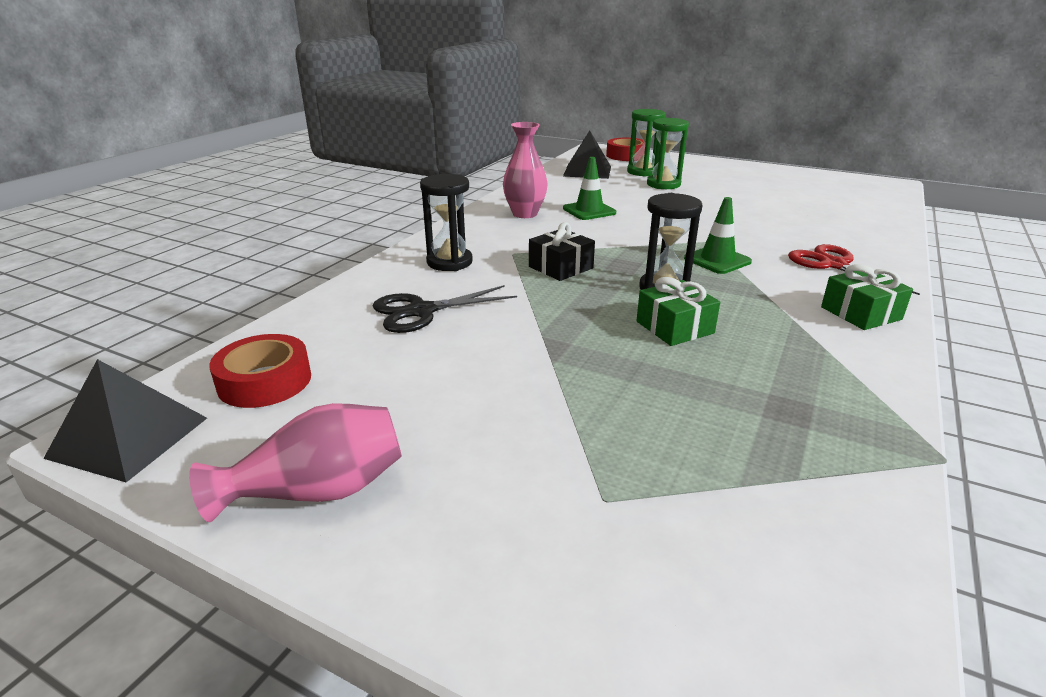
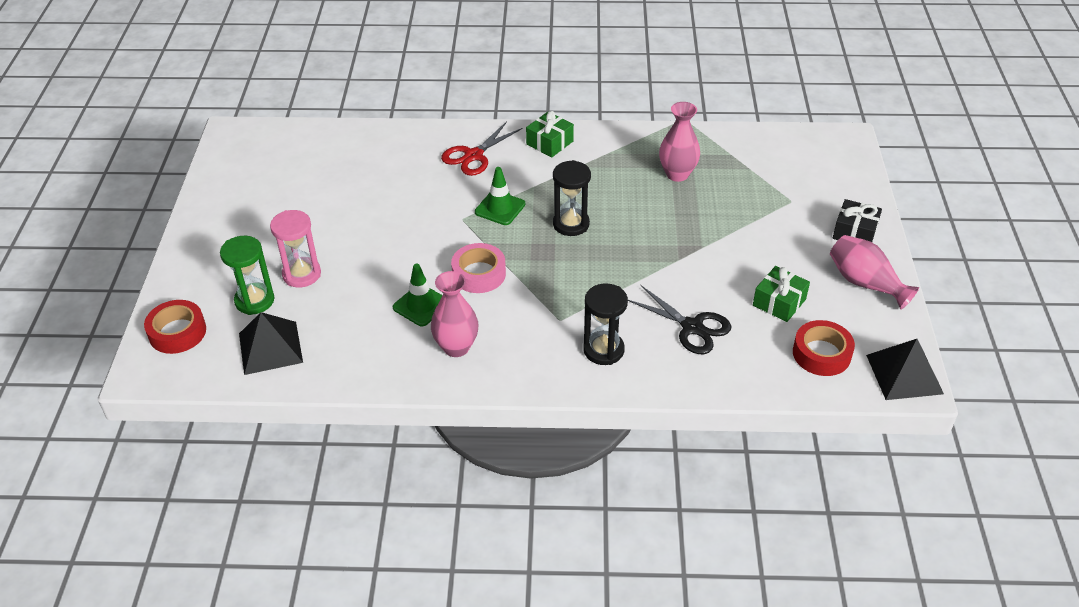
camera: 115 degrees left, 15 degrees up
(561, 267) = (569, 283): black gift -> black gift (854, 232)
(612, 235) = (479, 274): none -> pink tape
(663, 184) = (302, 274): green hourglass -> pink hourglass
(674, 327) = (624, 209): green gift -> green gift (779, 302)
(747, 394) = (677, 174): none -> pink vase

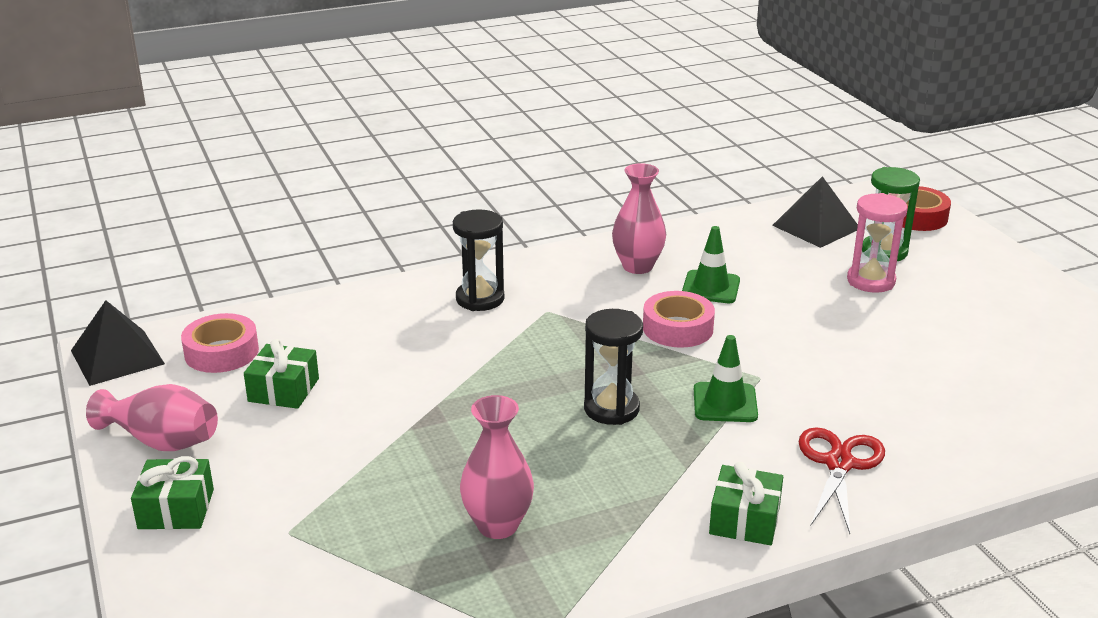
camera: 155 degrees right, 15 degrees down
(692, 327) = (388, 340): black scissors -> none
(821, 354) = (221, 352): red tape -> pink tape
(854, 232) = (176, 509): black gift -> green gift

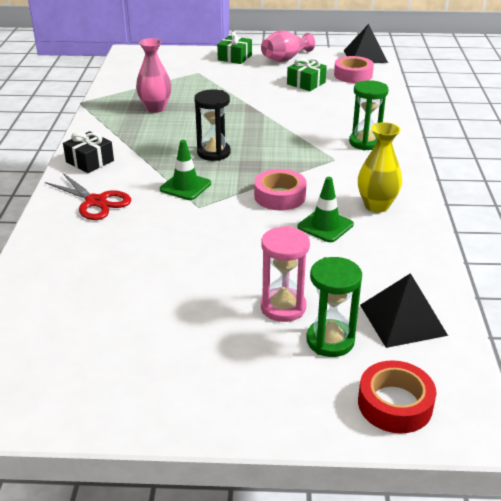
camera: 115 degrees right, 5 degrees up
(480, 299) = (365, 142): black hourglass -> green hourglass
(637, 266) = (376, 206): pink vase -> yellow vase
(744, 520) = (90, 161): green gift -> black gift

